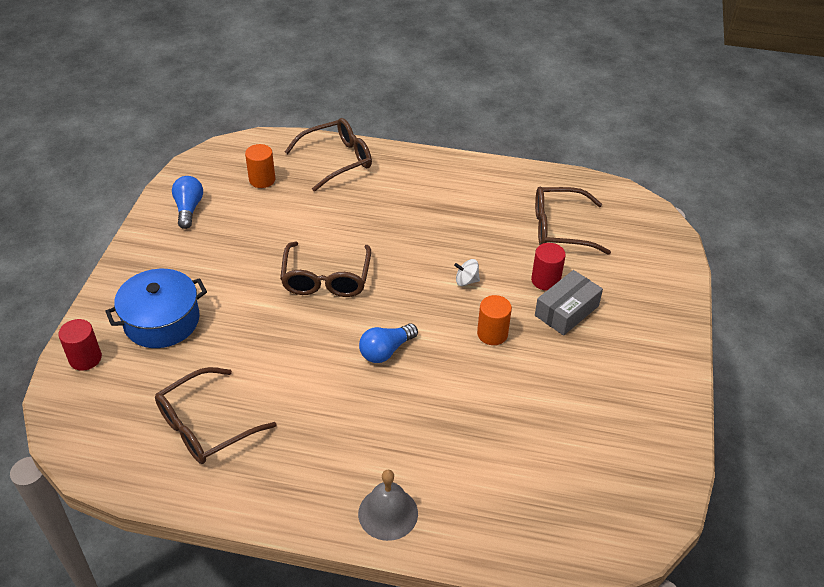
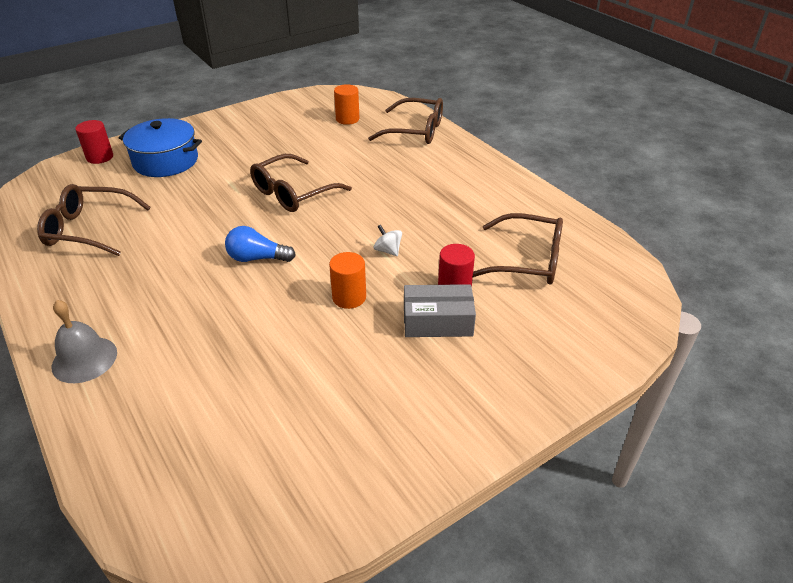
camera: 45 degrees right, 5 degrees down
(188, 209) = (278, 113): blue light bulb -> none
(560, 228) = (527, 260): brown glasses -> brown glasses turned 150 degrees clockwise

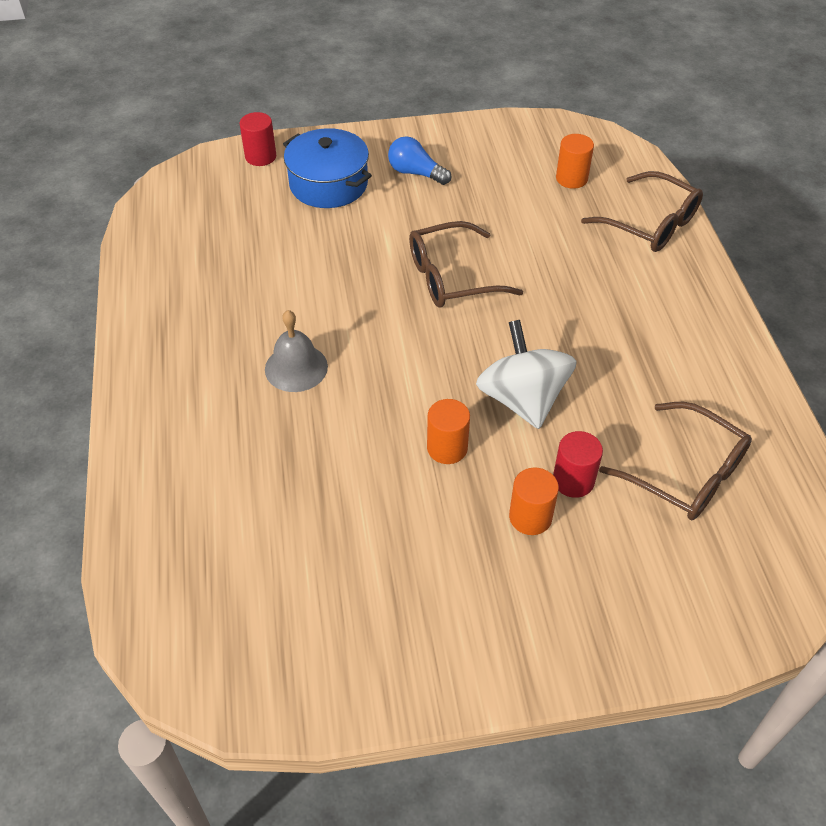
camera: 25 degrees right, 10 degrees up
(84, 359) = (154, 425): grey bell -> grey bell (296, 367)
(89, 229) = (214, 258): brown glasses -> none
(257, 258) = (371, 358): blue light bulb -> blue light bulb (415, 173)
(388, 250) = (522, 399): white spinning top -> white spinning top, size x2.42
(437, 321) = (530, 517): grey box -> orange cylinder

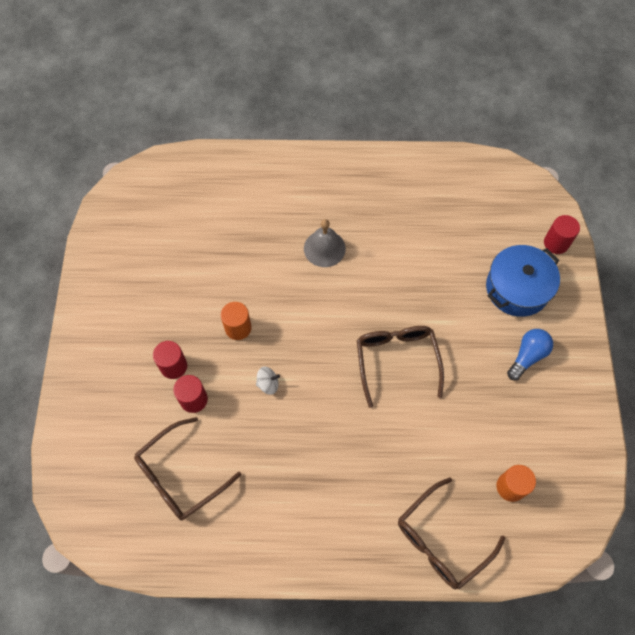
camera: 100 degrees right, 15 degrees up
(522, 399) = (268, 384): white spinning top -> white spinning top, size x0.41
(530, 517) = (173, 366): orange cylinder -> red cylinder

